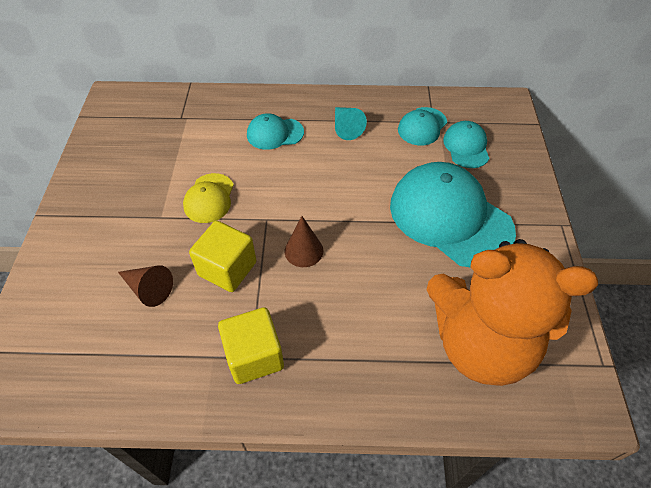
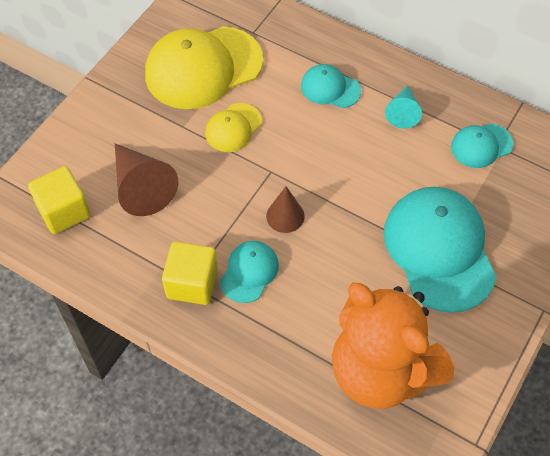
camera: 30 degrees right, 5 degrees up
(148, 289) = (141, 187): brown cone -> brown cone, size x1.65
(151, 161) = (203, 68): none -> yellow cap
(227, 268) = (212, 200): yellow cube -> yellow cube (64, 211)
(466, 147) = (510, 188): turquoise cap -> turquoise cap (249, 272)

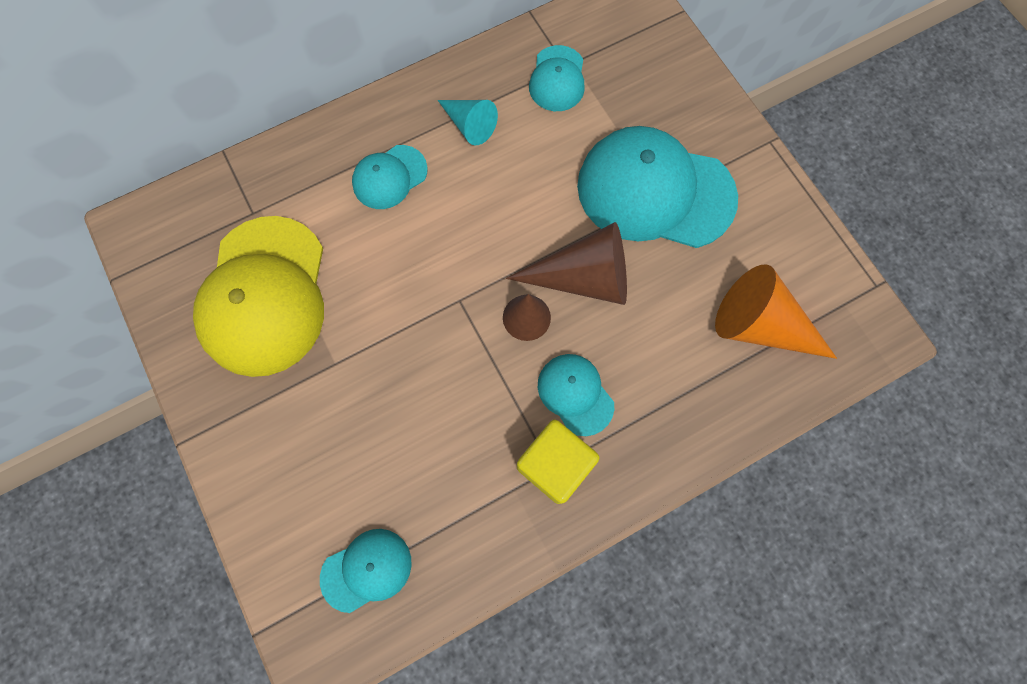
camera: 60 degrees left, 15 degrees up
(64, 211) = (366, 570): yellow cube -> turquoise cap
(141, 187) = (389, 457): brown cone -> brown cone (583, 277)
(233, 128) = (374, 308): yellow cap -> none
(381, 371) = (760, 326): orange teddy bear -> orange cone

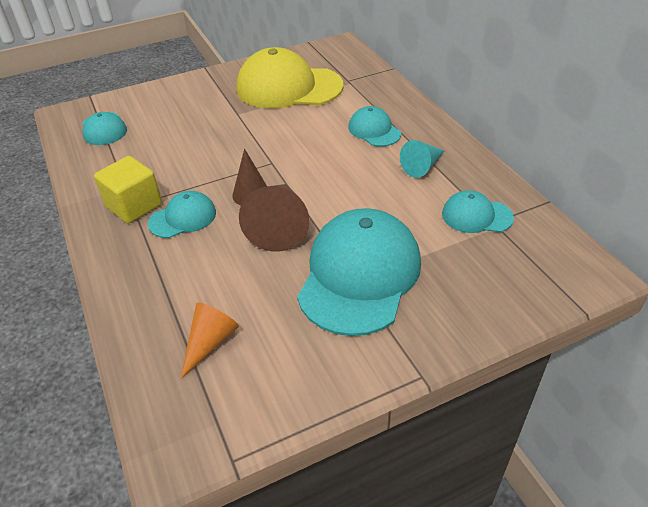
camera: 95 degrees right, 30 degrees down
(760, 326) = (210, 342): orange cone -> orange cone, size x0.61

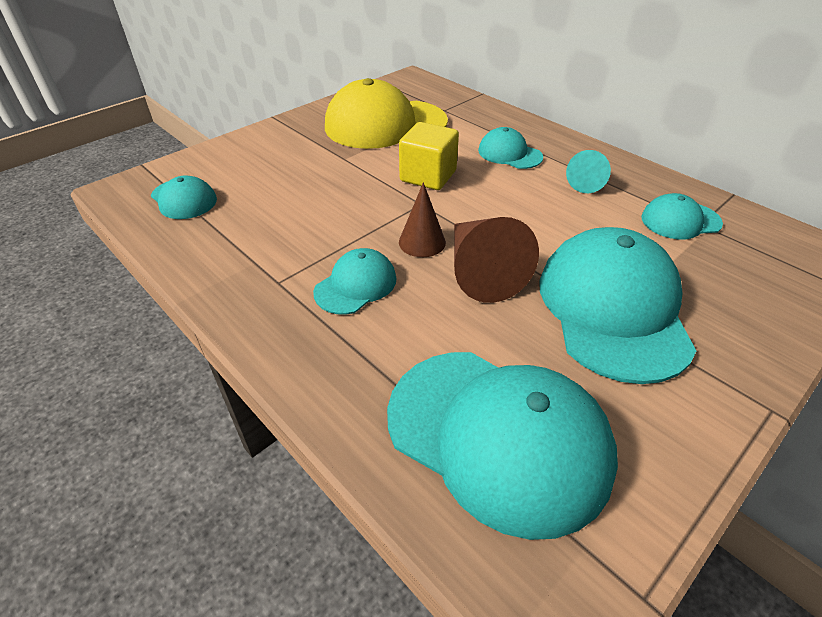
camera: 20 degrees left, 0 degrees up
(134, 206) = (281, 283): yellow cube -> yellow cube (428, 176)
(210, 342) = (498, 436): orange cone -> turquoise cap

